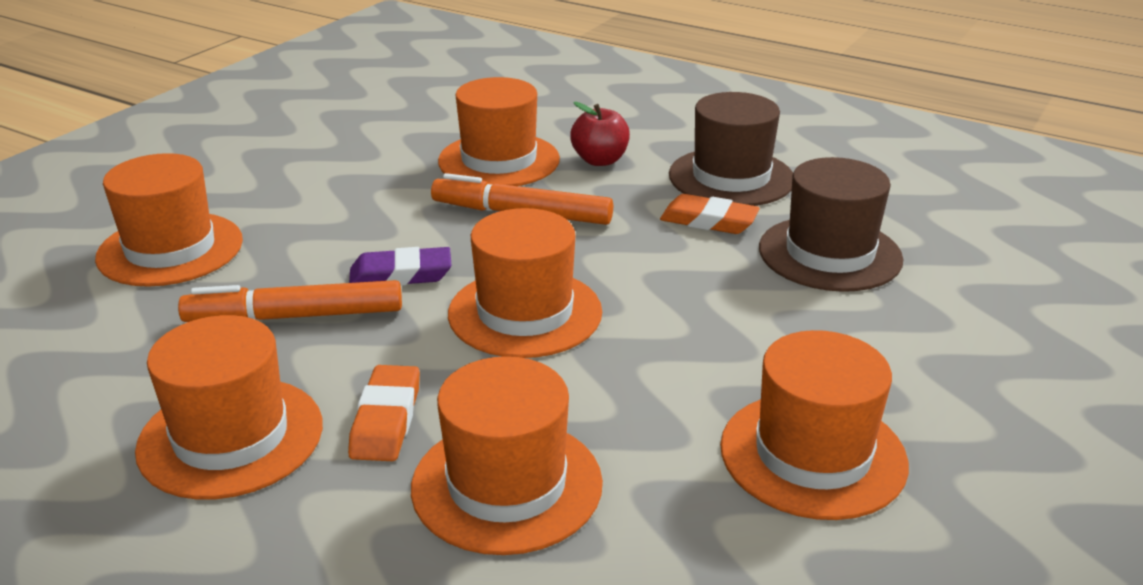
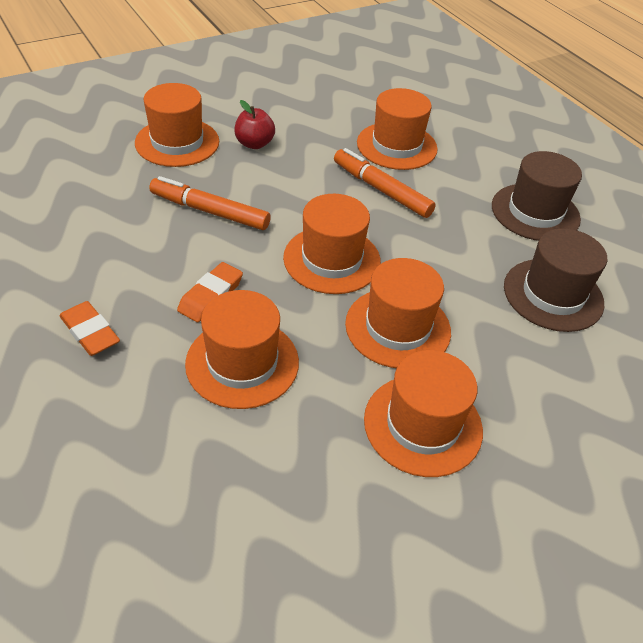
camera: 25 degrees right, 15 degrees up
(231, 437) = (131, 272): orange hat -> orange hat (397, 327)
(401, 275) = (282, 206): purple eraser -> none
(600, 160) = (459, 168): red apple -> red apple (254, 144)
(708, 221) = (493, 239): orange eraser -> orange eraser (90, 332)

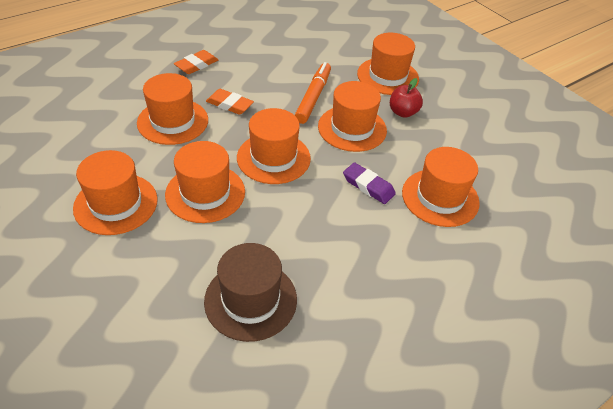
camera: 85 degrees right, 0 degrees up
(280, 187) = (352, 128): none -> orange hat
(381, 190) = (368, 186): orange marker -> purple eraser
(535, 212) = (371, 301): brown hat -> none

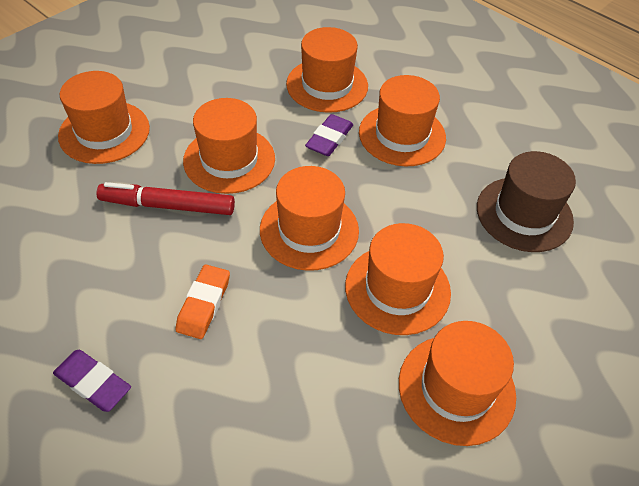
camera: 100 degrees left, 5 degrees up
(173, 121) = (262, 372): orange hat -> orange hat (402, 135)
(196, 65) = (93, 383): orange eraser -> purple eraser
(313, 97) = (167, 206): orange marker -> red marker
(403, 112) = (185, 115): red apple -> none

